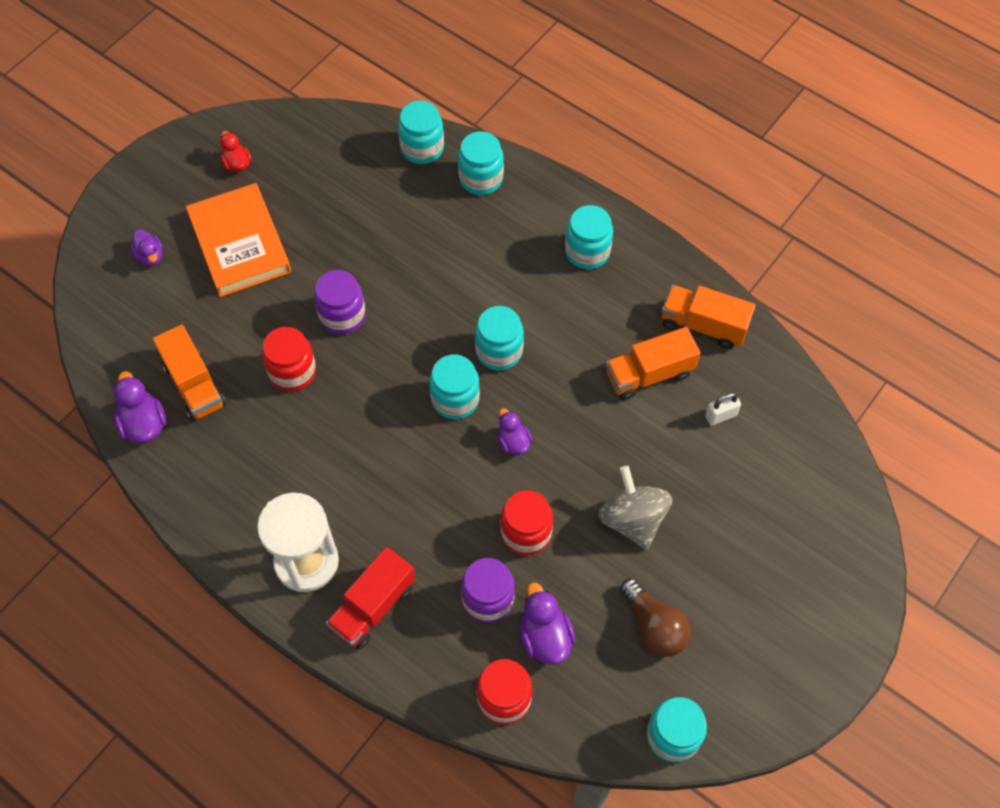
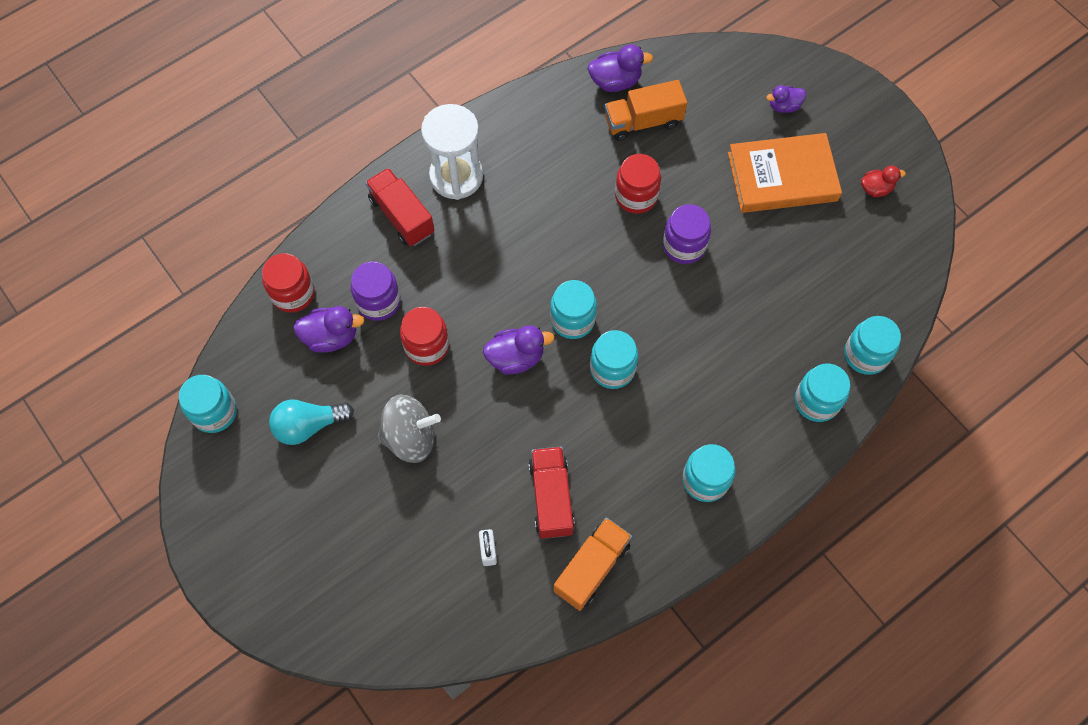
camera: 105 degrees right, 5 degrees up
(513, 442) = (516, 357): purple duck -> purple duck, size x1.53
(649, 374) = (551, 497): orange truck -> red truck
(654, 627) = (308, 425): brown light bulb -> turquoise light bulb

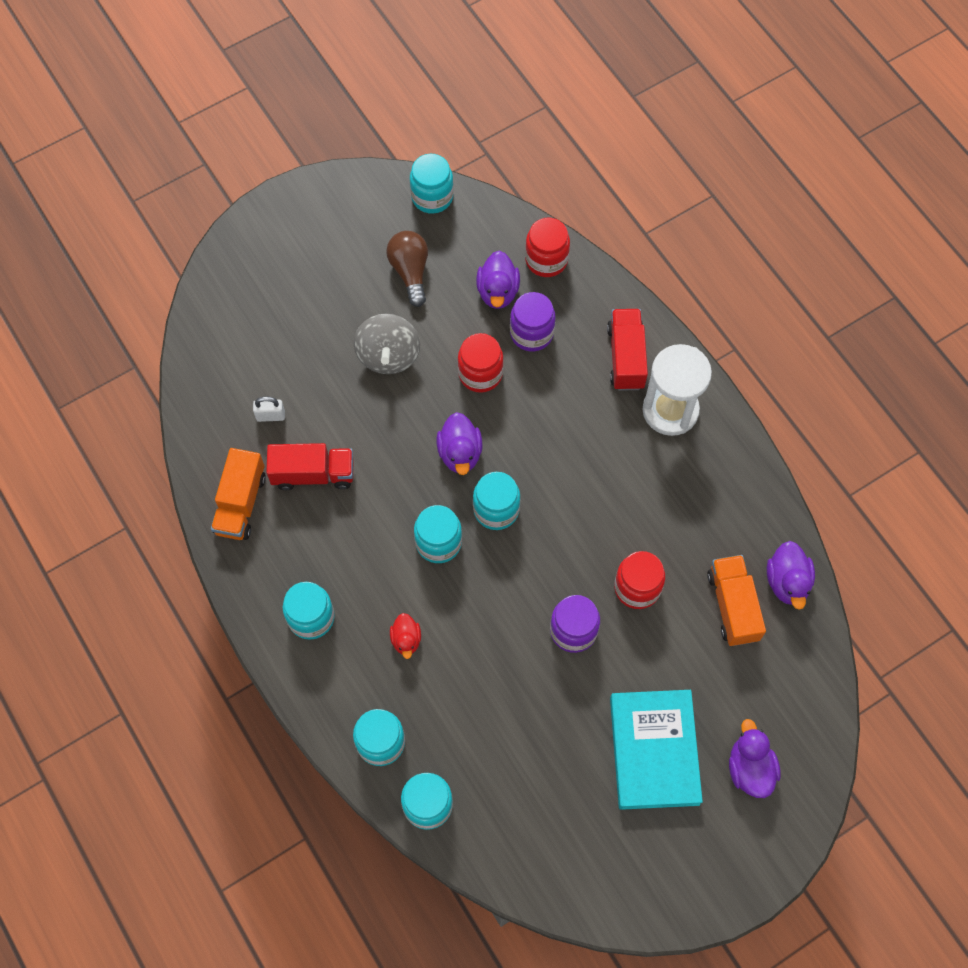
camera: 95 degrees right, 0 degrees up
(308, 425) = (410, 272): turquoise light bulb -> brown light bulb
(402, 216) = (626, 357): red truck -> red truck turned 60 degrees counterclockwise
(592, 568) = (240, 503): orange truck -> orange truck turned 60 degrees clockwise
(782, 177) = (654, 750): orange book -> turquoise book
(784, 106) = (750, 768): purple duck -> purple duck, size x1.53
(876, 188) = (633, 857): red duck -> red duck (406, 640)

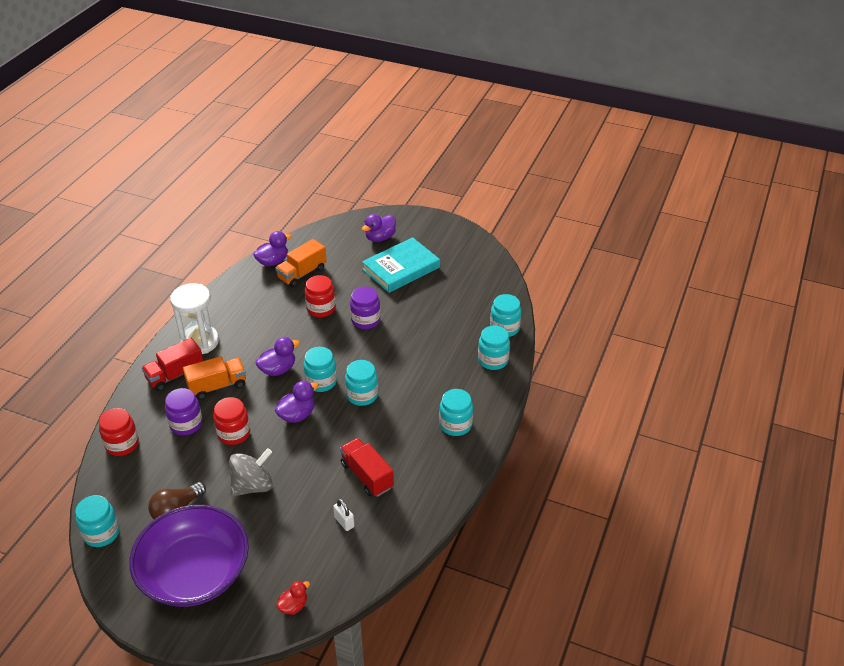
camera: 125 degrees left, 25 degrees down
(240, 503) = (417, 500): orange truck -> orange truck (217, 386)
(319, 254) = (195, 572): none -> purple bowl
(406, 640) = (430, 379): red duck -> red duck (293, 606)
(498, 291) = (164, 456): purple duck -> purple duck (278, 369)

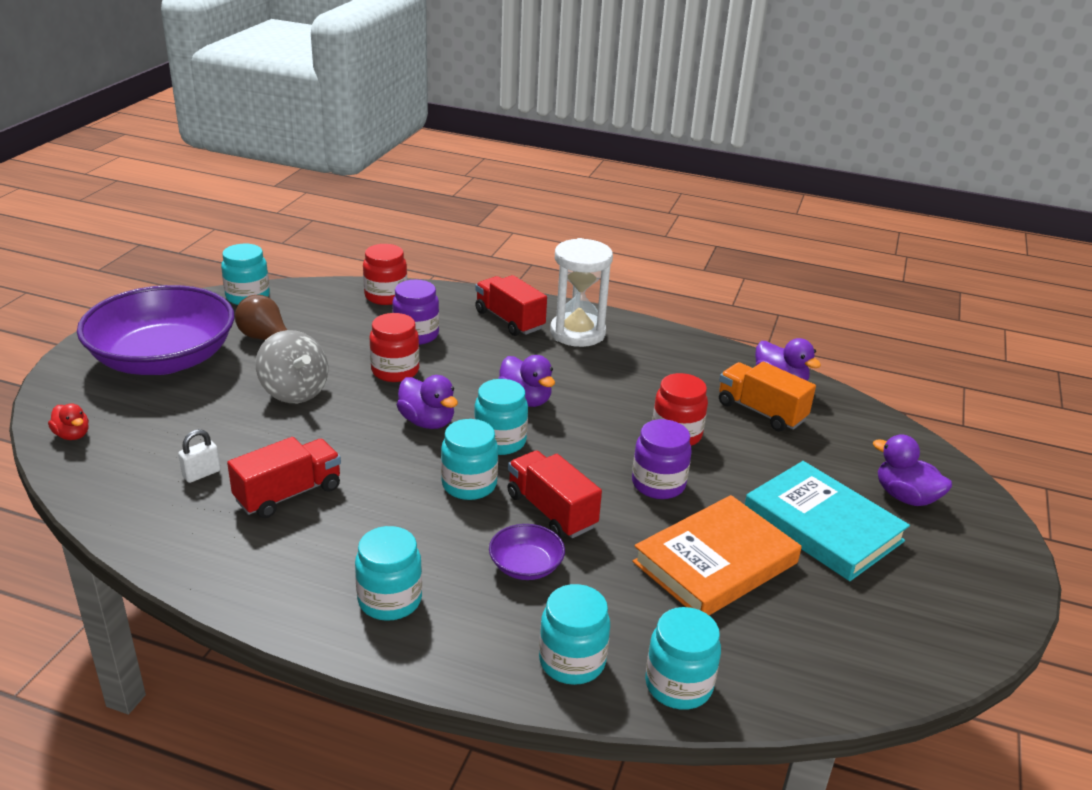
camera: 85 degrees right, 10 degrees down
(217, 386) = (488, 352): orange truck -> none
(386, 362) = (551, 511): none -> red truck
(427, 307) = (715, 562): none -> orange book
(429, 373) = (526, 566): none -> purple bowl

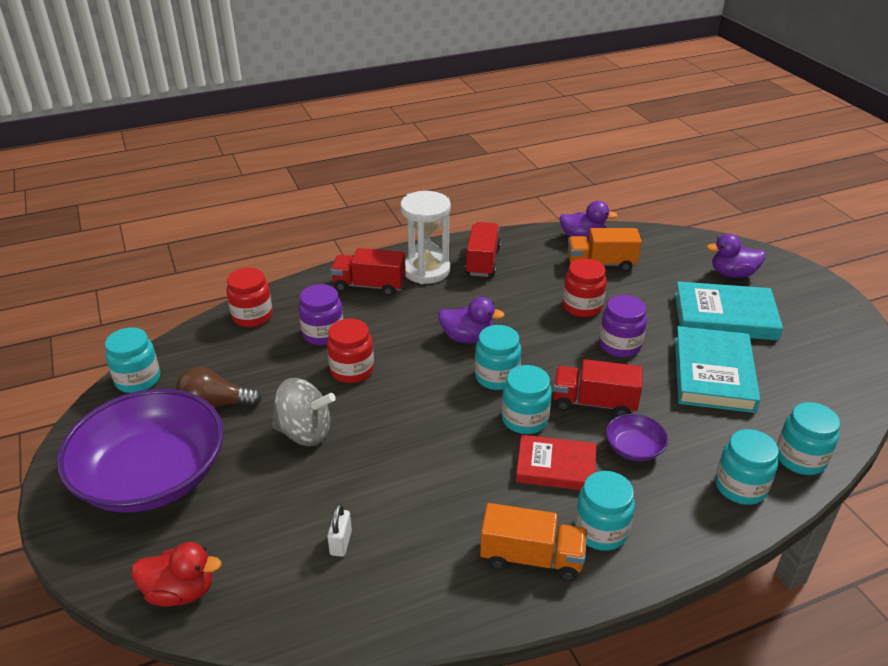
camera: 40 degrees left, 5 degrees up
(72, 435) = (180, 591): red duck -> red duck, size x1.53
(288, 494) = (426, 510): red truck -> red truck (482, 261)
(306, 577) = (531, 558): none -> orange truck
(427, 422) = (432, 393): purple duck -> none
(434, 533) = (556, 467): none -> red book
(715, 562) = (713, 374): orange book -> turquoise book

